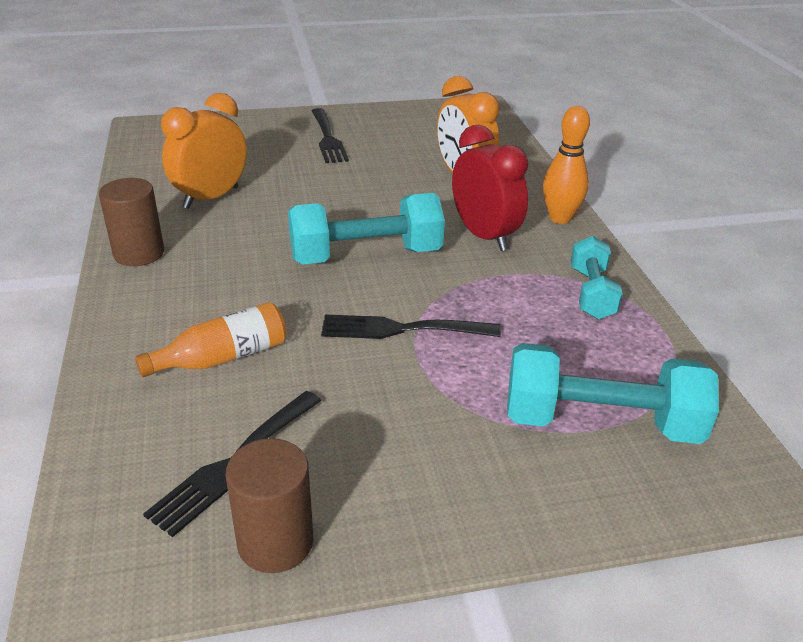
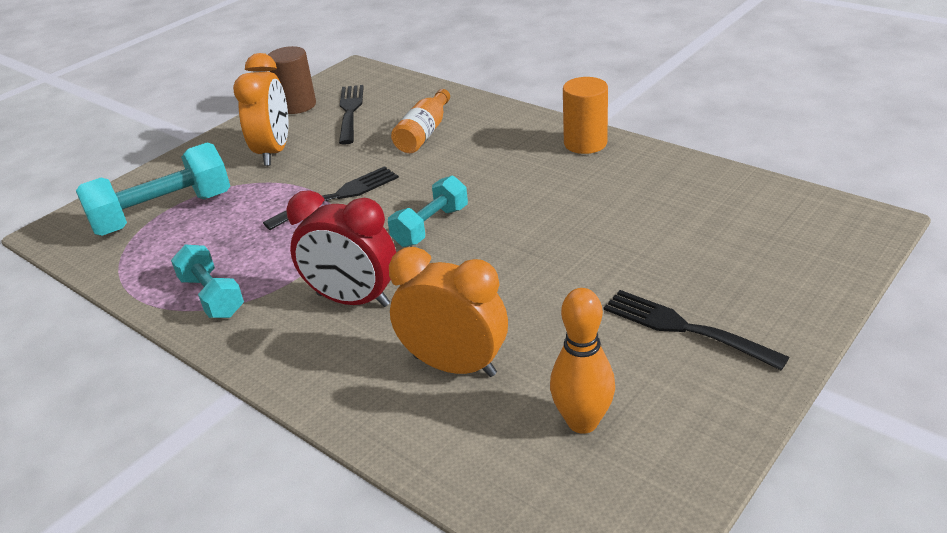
camera: 145 degrees right, 0 degrees up
(139, 253) = (585, 143): brown cylinder -> orange cylinder
(211, 198) = (633, 199): orange clock -> orange clock (274, 152)
(366, 256) = (430, 226): turquoise dumbbell -> turquoise dumbbell, size x0.61
(560, 218) = (294, 368): orange bowling pin -> orange bowling pin (582, 422)

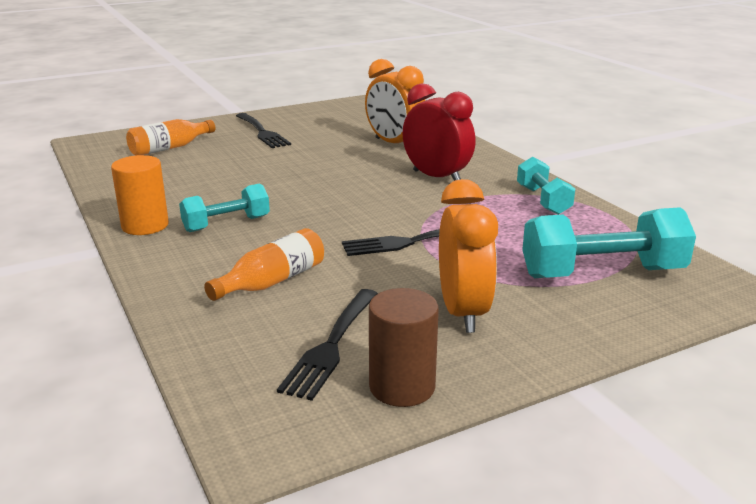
camera: 160 degrees left, 10 degrees down
(274, 152) = (462, 312): orange clock -> orange clock turned 150 degrees clockwise
(430, 226) = (348, 201): turquoise dumbbell -> turquoise dumbbell (226, 224)
(582, 422) = (351, 121): orange bowling pin -> none
(748, 246) = (169, 148): none -> orange bottle

